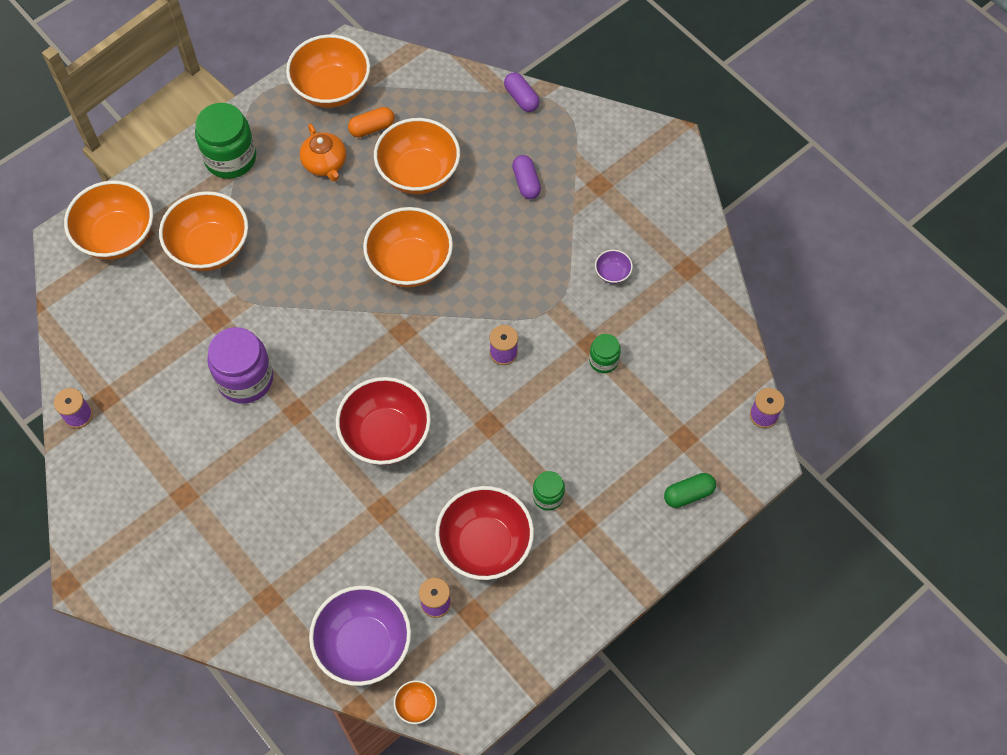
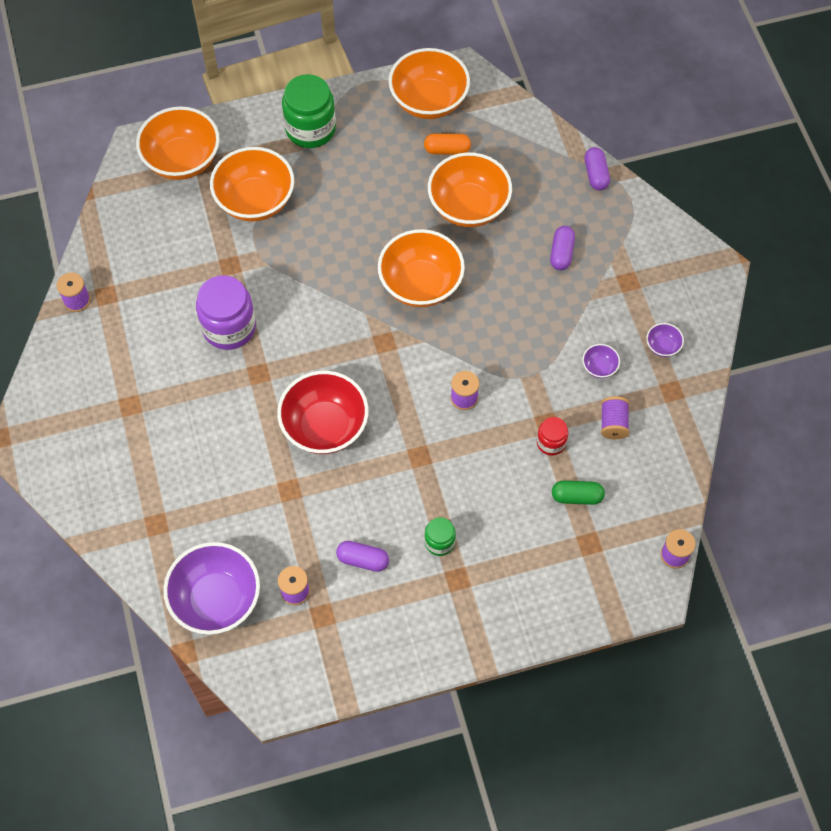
camera: 25 degrees right, 0 degrees up
(325, 164) = (390, 166): orange teapot -> none
(416, 705) = (235, 671): orange bowl -> none
(485, 544) = (363, 560): red bowl -> purple capsule
(603, 360) = (551, 443): green jar -> red jar
(650, 319) = (613, 423): none -> purple spool
(659, 231) = (662, 346): none -> purple bowl
(688, 494) = (567, 596): green capsule -> green capsule (577, 496)

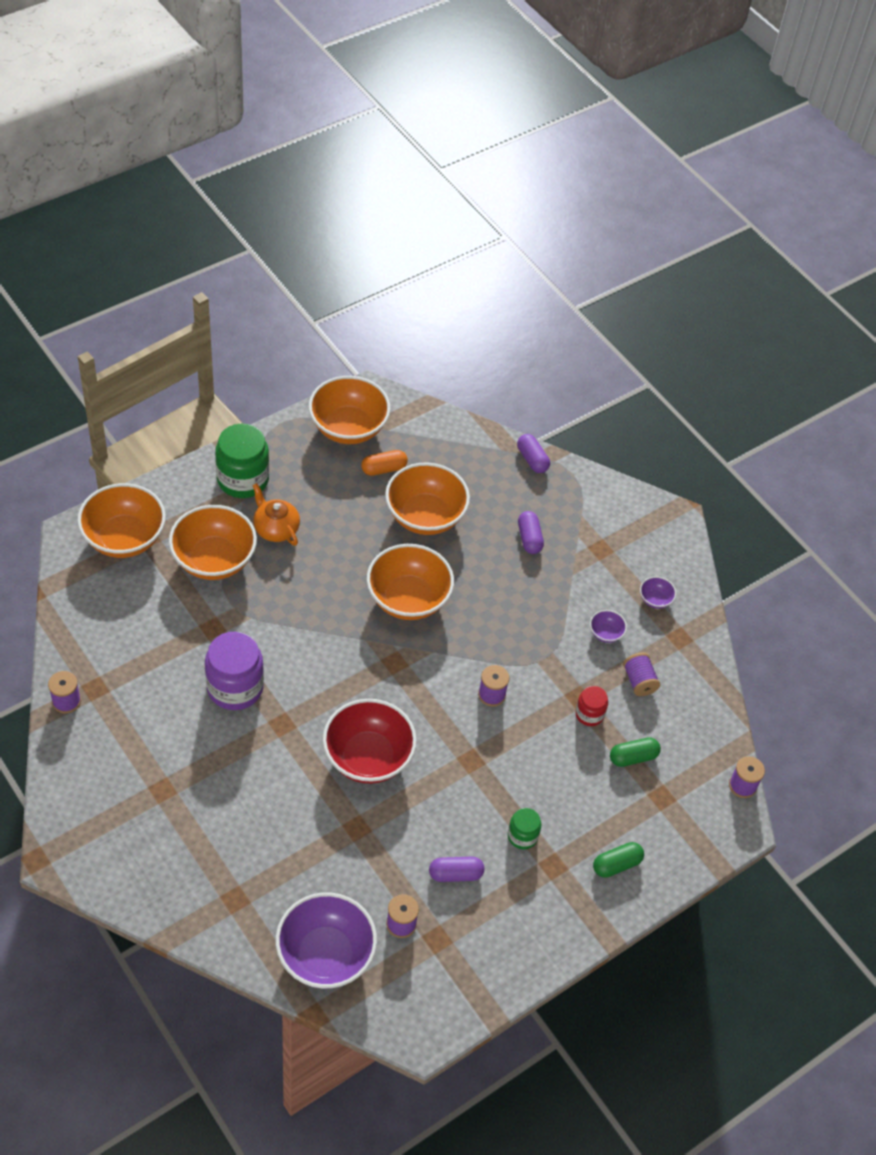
camera: 25 degrees left, 10 degrees down
(323, 184) = (275, 528): none -> orange teapot
(518, 596) = (616, 864): none -> green capsule

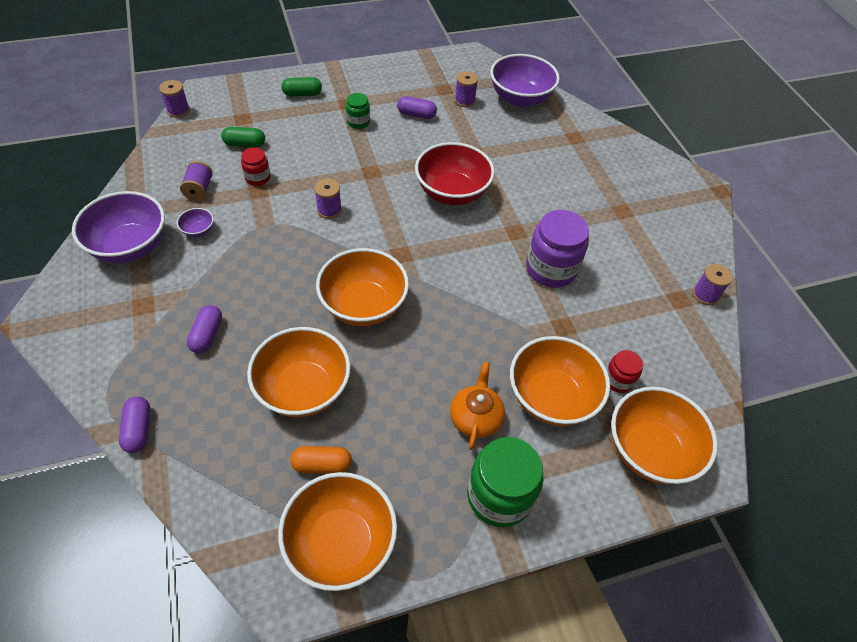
camera: 160 degrees left, 0 degrees up
(155, 589) = (618, 380): none -> red jar
(275, 528) = (475, 418): orange teapot -> orange teapot turned 150 degrees counterclockwise
(655, 600) = (130, 246): purple bowl -> purple bowl, size x2.34

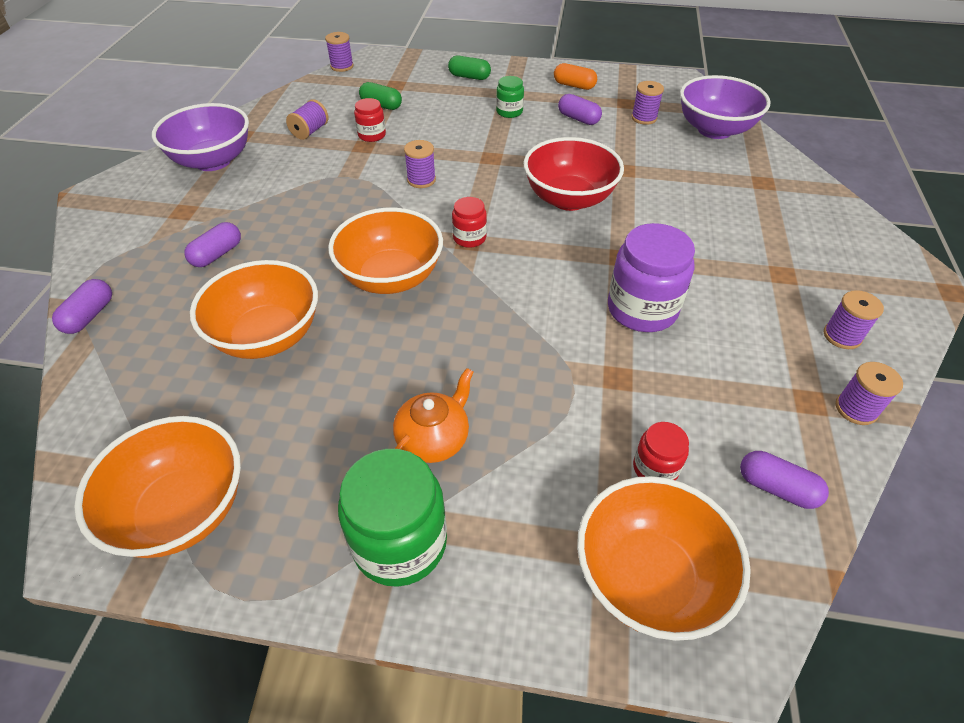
camera: 30 degrees right, 5 degrees down
(198, 230) = (282, 164): purple bowl -> none
(322, 465) = (227, 419): orange capsule -> orange capsule (574, 86)
(400, 251) = (469, 238): none -> red jar
(551, 397) = (547, 453): orange bowl -> none
(676, 246) = (842, 336): none -> purple spool
(688, 364) = (776, 488): none -> purple capsule

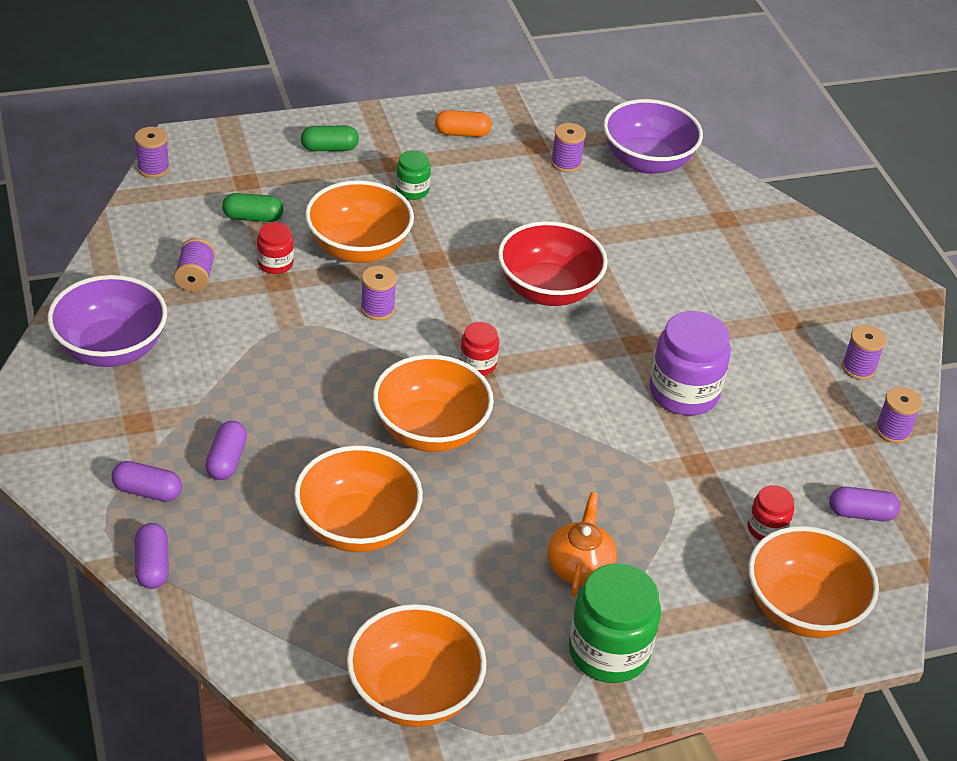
camera: 30 degrees left, 5 degrees down
(440, 138) = (358, 248): none -> orange bowl
(578, 119) = (496, 181): purple capsule -> purple capsule (147, 491)

